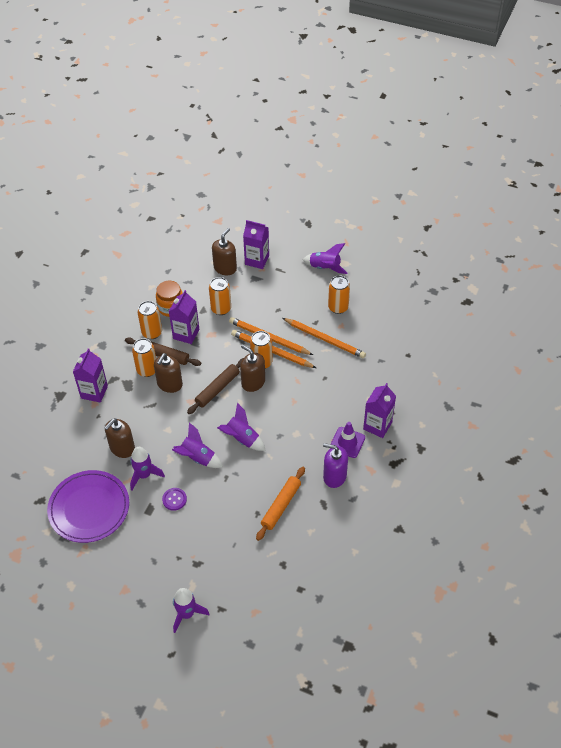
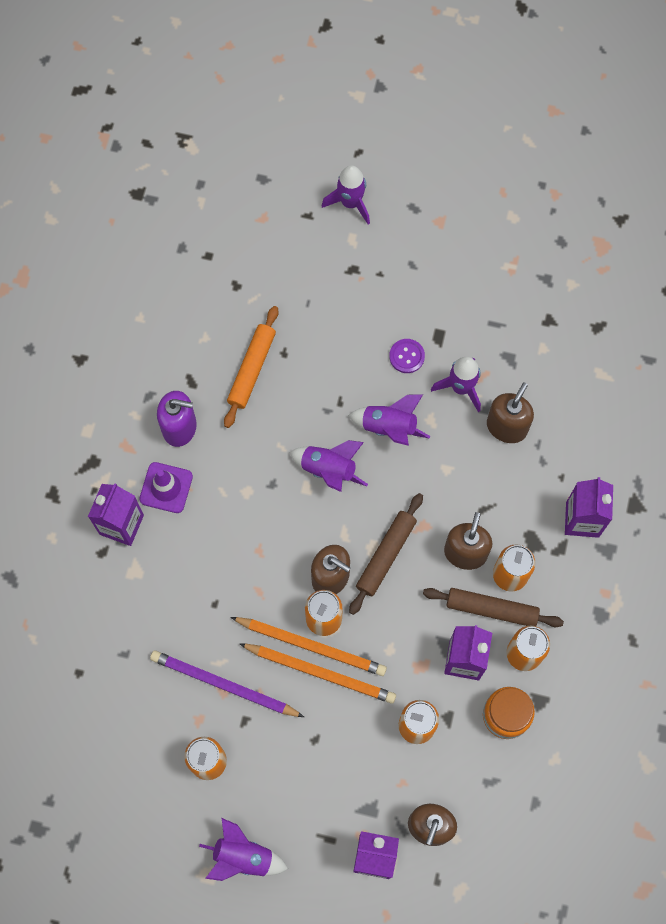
camera: 170 degrees right, 20 degrees up
(89, 508) = (524, 325): purple plate -> none
(325, 339) = (223, 685): orange pencil -> purple pencil

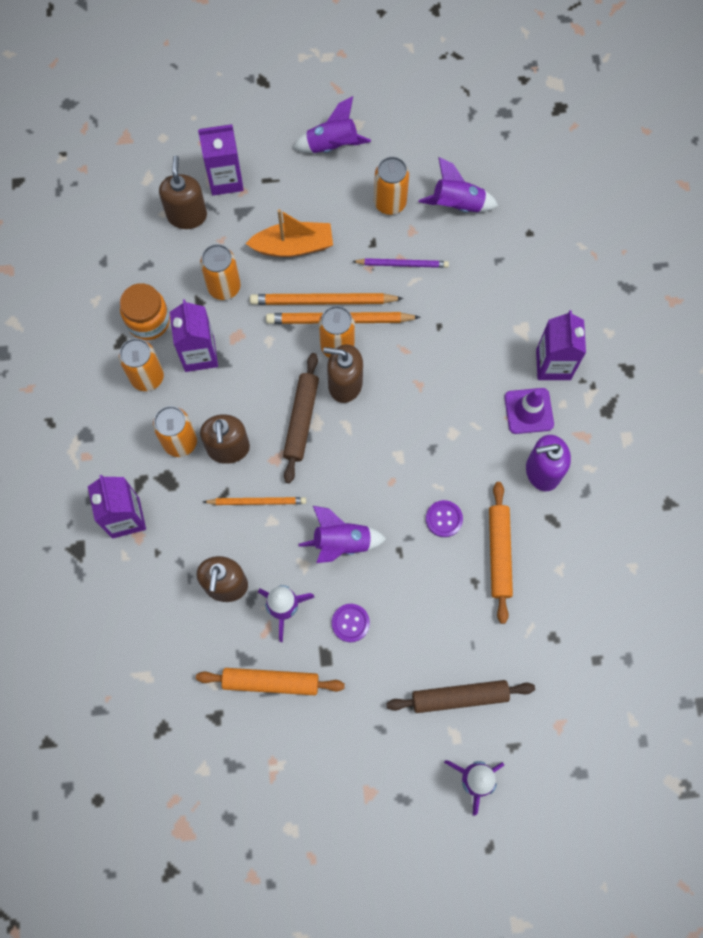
camera: 160 degrees right, 0 degrees up
(223, 685) = (402, 264): purple pencil -> purple pencil, size x0.64
(288, 416) = (444, 519): none -> purple button
(328, 470) = (384, 480): purple rocket -> purple rocket (457, 205)
(329, 747) = (293, 246): none -> orange boat
(454, 491) = (257, 501): none -> orange pencil
(492, 609) = (188, 405): brown rolling pin -> brown rolling pin (459, 697)
(493, 332) = (270, 682): none -> orange rolling pin

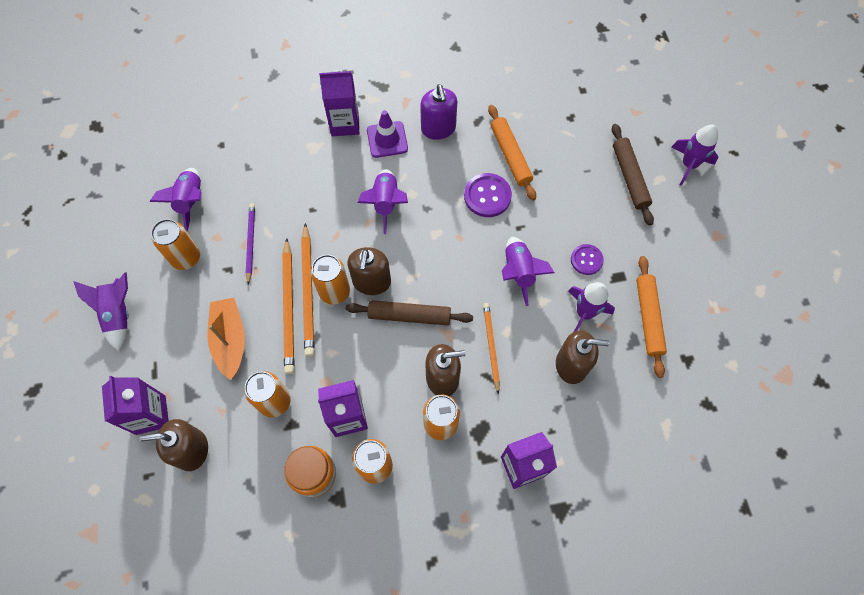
camera: 95 degrees left, 5 degrees down
(442, 404) = (386, 203): none -> purple rocket
(444, 519) = (487, 196): purple button -> purple button, size x1.53
(499, 553) = (510, 155): orange rolling pin -> orange rolling pin turned 75 degrees clockwise

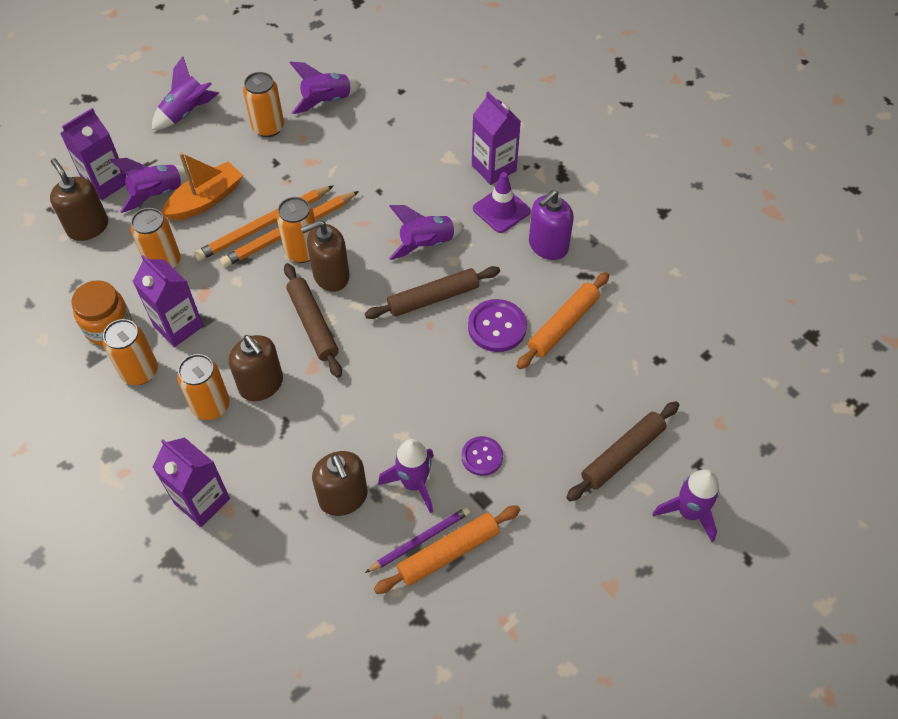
camera: 60 degrees right, 10 degrees down
(250, 243) = (313, 164): purple pencil -> purple pencil (420, 540)
(437, 223) = (433, 298): none -> brown rolling pin
(491, 346) = (321, 411): orange pencil -> none
(519, 272) = (423, 398): purple rocket -> purple rocket (157, 194)

